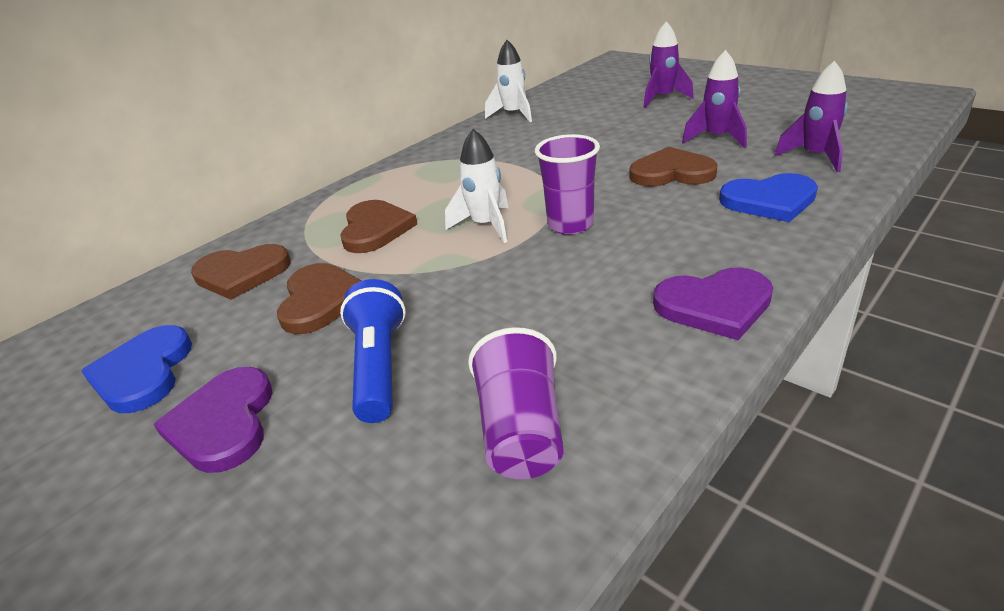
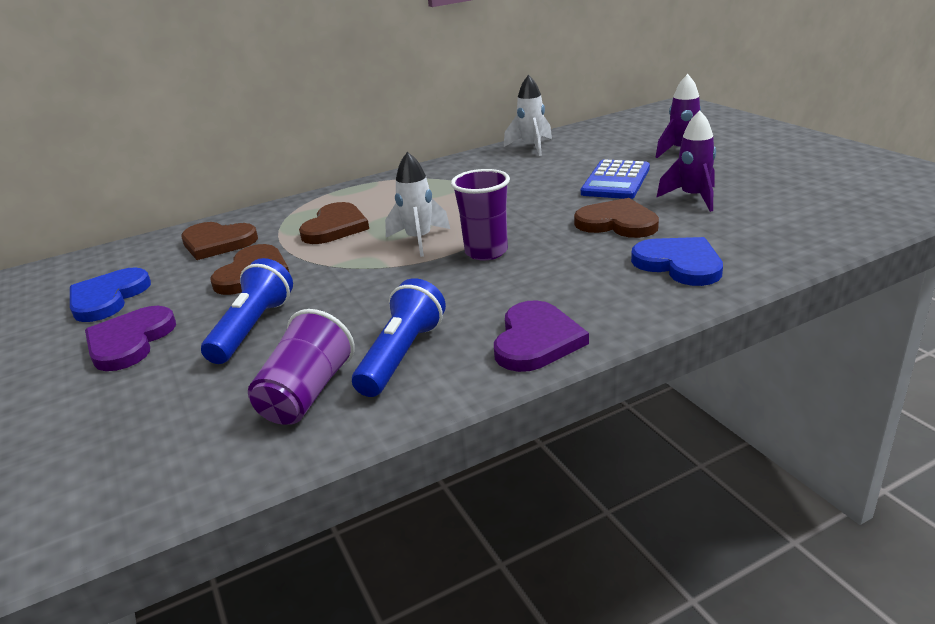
camera: 20 degrees right, 5 degrees down
(589, 356) = (402, 355): none -> blue flashlight
(629, 134) = (616, 181): none -> blue calculator
(714, 305) = (536, 340): purple heart -> purple heart turned 90 degrees counterclockwise
(769, 201) = (679, 264): blue heart -> blue heart turned 150 degrees counterclockwise
(815, 157) = (770, 231): purple rocket -> none

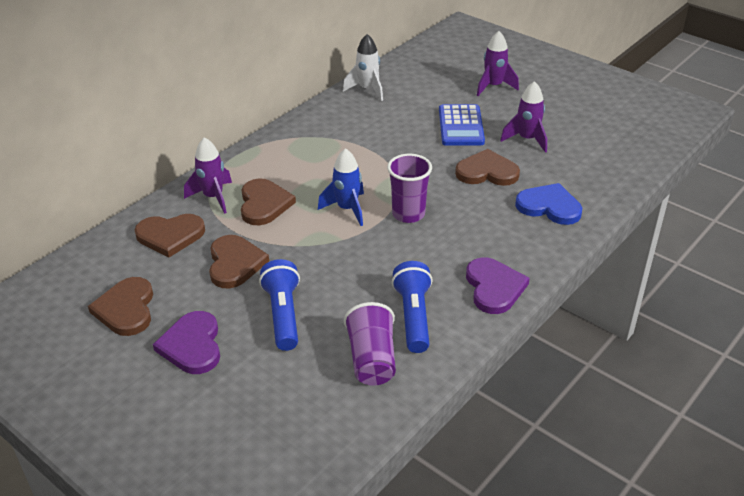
camera: 25 degrees left, 10 degrees up
(108, 298) = (126, 309): blue heart -> brown heart
(291, 217) = (213, 197): none -> purple rocket
(419, 240) = (347, 209): white rocket -> blue rocket

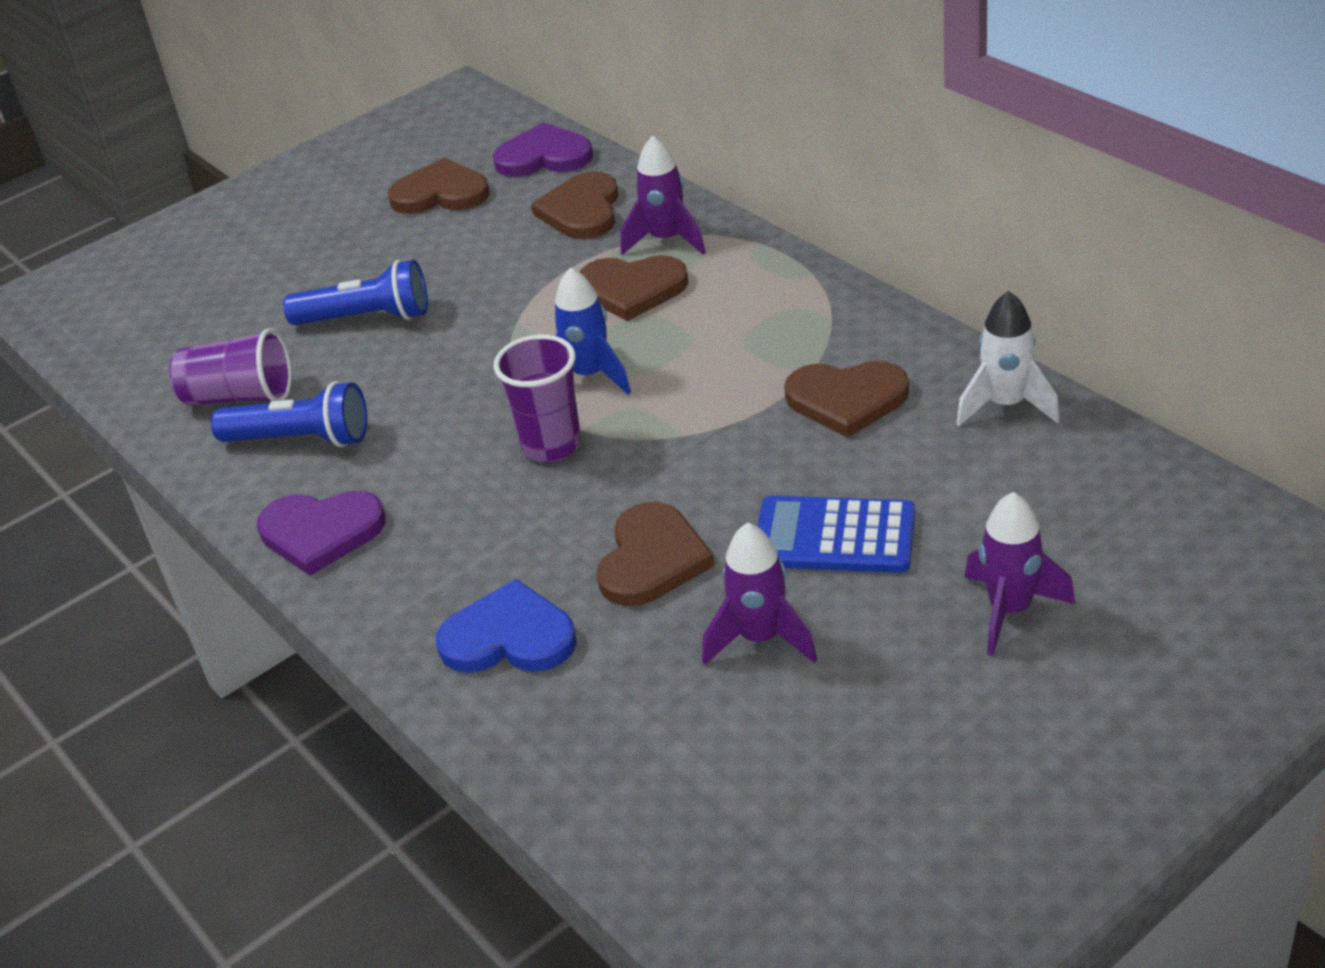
camera: 105 degrees right, 0 degrees up
(192, 345) = (348, 248): purple heart -> purple heart (544, 156)
(235, 263) = (495, 271): brown heart -> brown heart (846, 399)
(549, 206) = (509, 637): blue heart -> blue heart turned 120 degrees counterclockwise

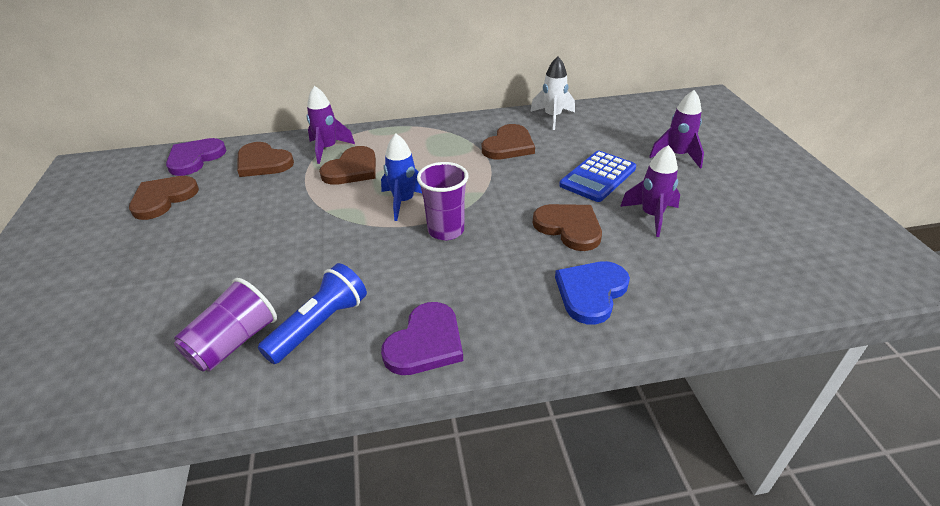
camera: 65 degrees left, 0 degrees up
(367, 318) = (237, 261): blue flashlight -> none

